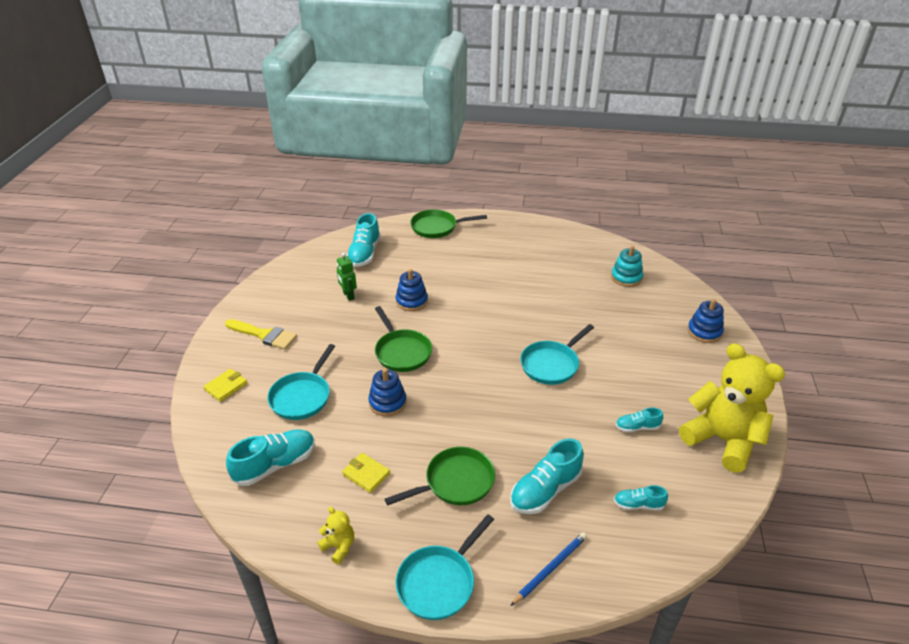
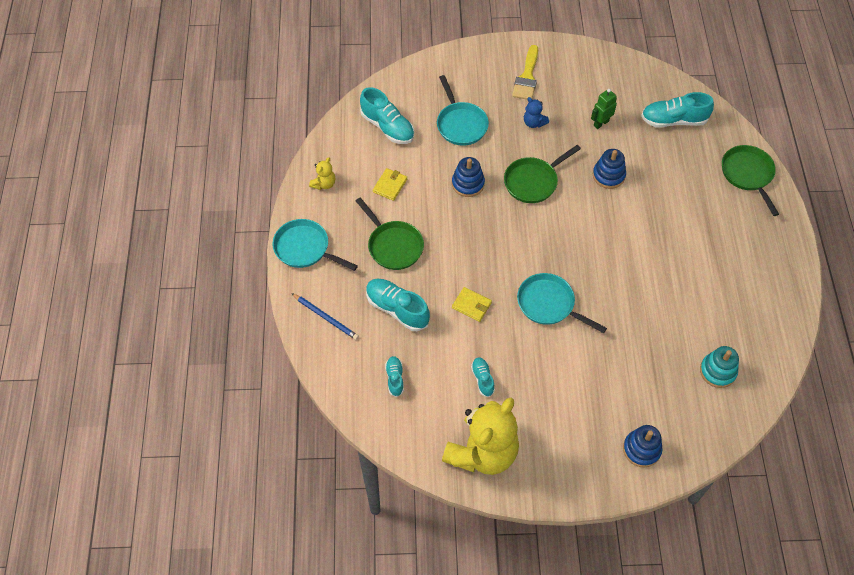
camera: 80 degrees right, 20 degrees up
(226, 386) = (459, 71): yellow wallet -> yellow wallet (471, 305)
(302, 396) = (460, 124): turquoise pan -> turquoise pan turned 120 degrees counterclockwise
(327, 340) = (534, 123): none -> blue teddy bear

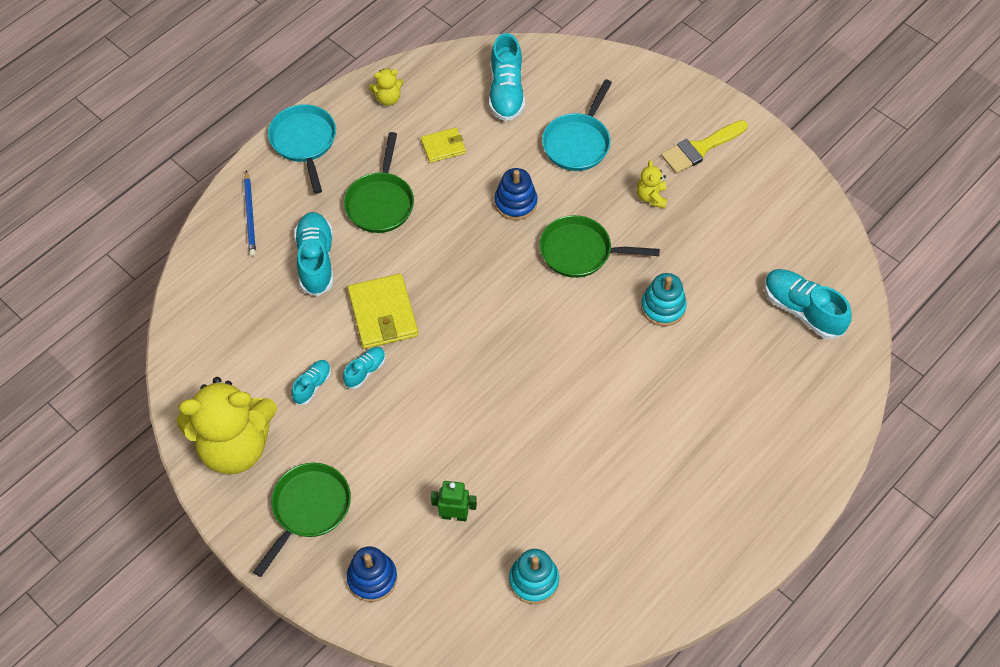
camera: 45 degrees right, 0 degrees up
(395, 378) = (242, 317): turquoise shoe -> turquoise shoe (365, 371)
(471, 305) = (383, 314): yellow wallet -> yellow wallet, size x1.72
(534, 123) = (651, 197): blue teddy bear -> yellow teddy bear
(549, 304) = (453, 375): turquoise pan -> none
(601, 123) = (720, 251): green robot -> green robot (454, 515)
(608, 175) = (663, 307): blue stacking toy -> turquoise stacking toy
(748, 175) = (814, 429): green pan -> green pan (308, 509)

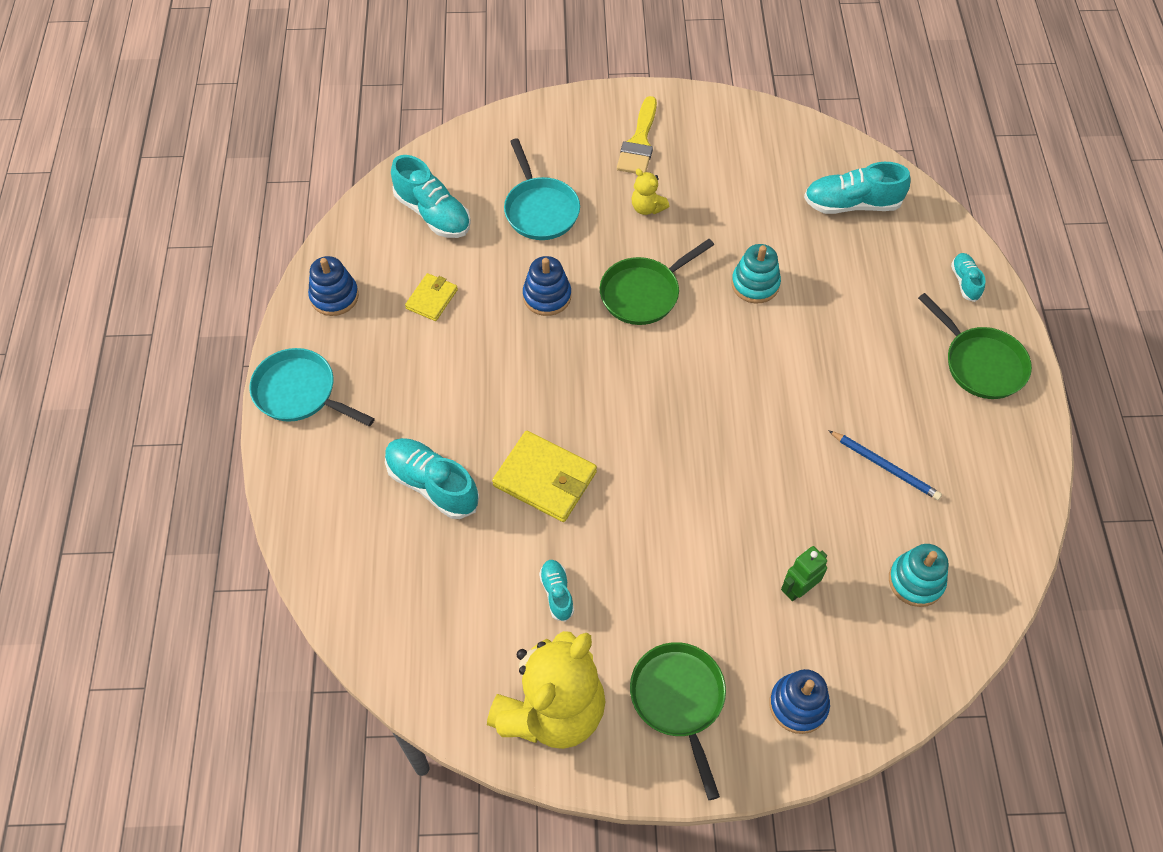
camera: 45 degrees left, 0 degrees up
(250, 215) = (324, 497): blue pencil -> blue pencil (885, 466)
(365, 371) = (587, 539): turquoise shoe -> turquoise shoe (965, 282)
(380, 202) = (431, 388): green pan -> green pan (980, 363)
(388, 98) = (334, 296): yellow teddy bear -> blue stacking toy

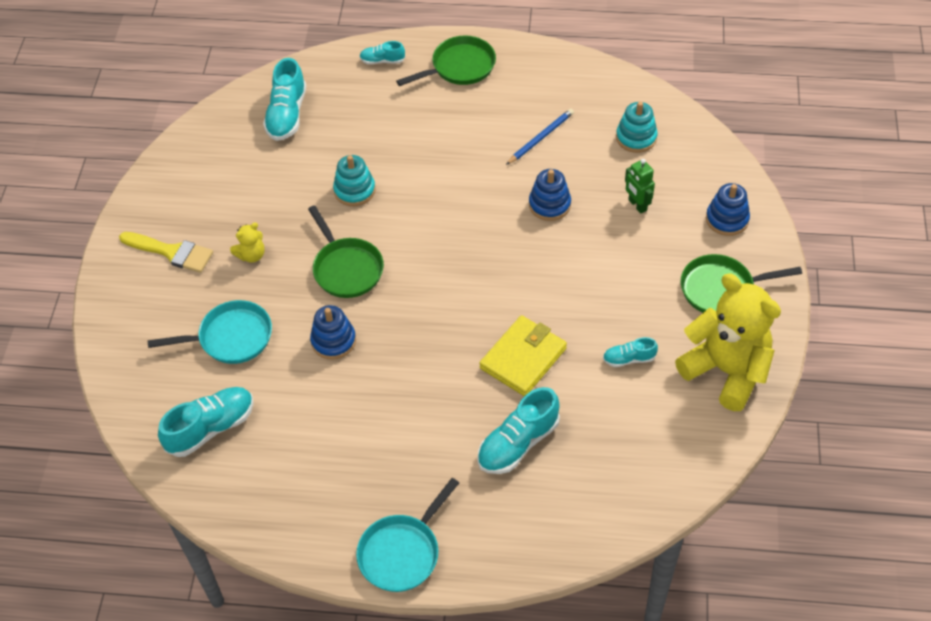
camera: 80 degrees left, 5 degrees down
(334, 296) = (293, 520): blue stacking toy -> blue stacking toy (549, 204)
(432, 299) = (315, 434): yellow wallet -> none

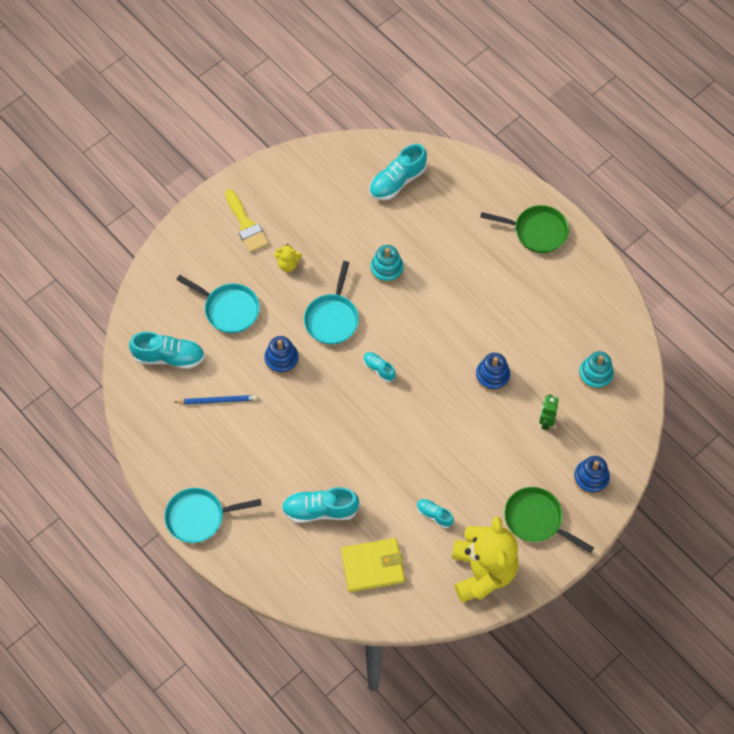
camera: 40 degrees right, 10 degrees up
(346, 268) = (332, 318): green pan -> turquoise pan
(382, 61) = (493, 188): turquoise shoe -> turquoise shoe (379, 369)
(523, 358) = (375, 462): yellow wallet -> yellow wallet (372, 566)
(541, 138) = (535, 325): blue pencil -> blue pencil (217, 400)

